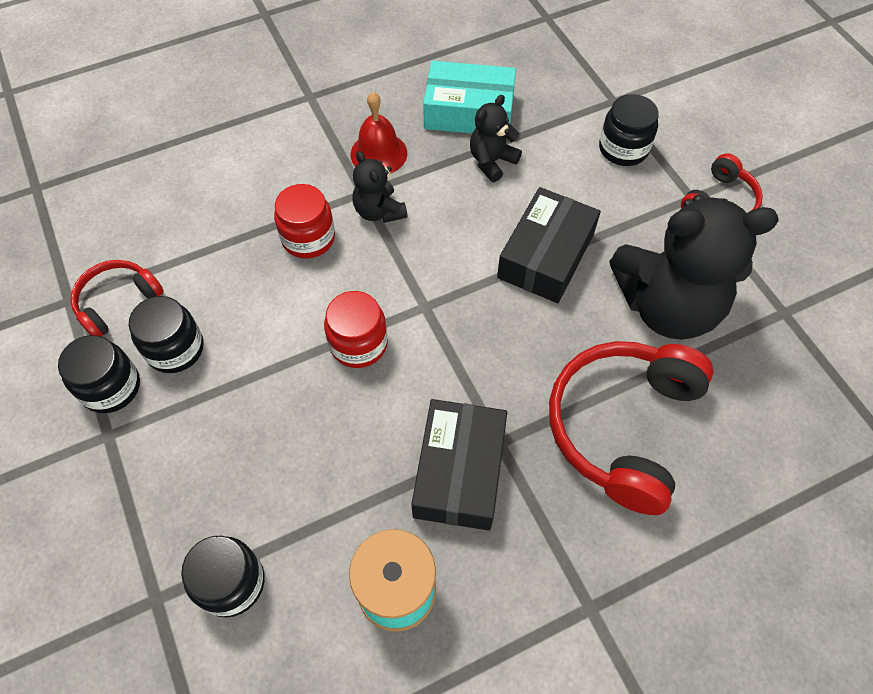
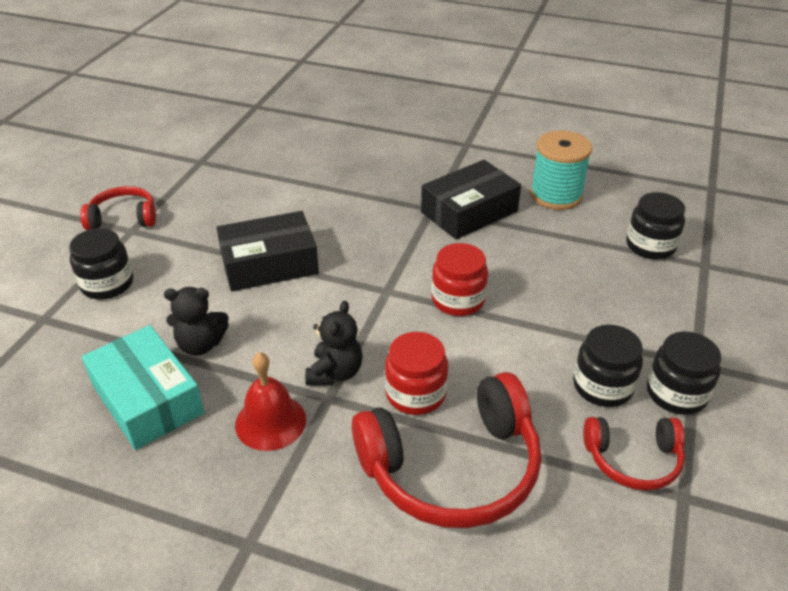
camera: 135 degrees left, 20 degrees down
(622, 426) = (358, 177): red headphones -> red headphones (452, 468)
(667, 306) = (249, 199): black teddy bear -> none

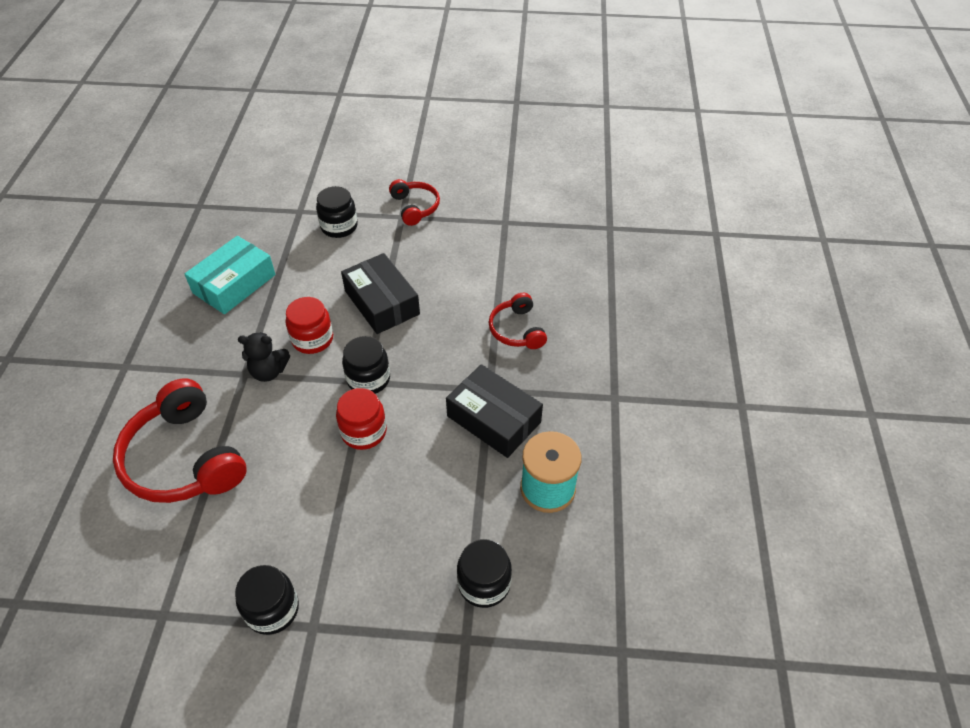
camera: 75 degrees right, 10 degrees up
(200, 344) = (287, 292): black teddy bear -> none
(270, 422) = (220, 349): red bell -> none
(415, 394) = (253, 423): red jar -> red jar (312, 339)
(602, 386) = (275, 550): black jar -> black jar (368, 379)
(633, 460) = (197, 576): red headphones -> red headphones (517, 330)

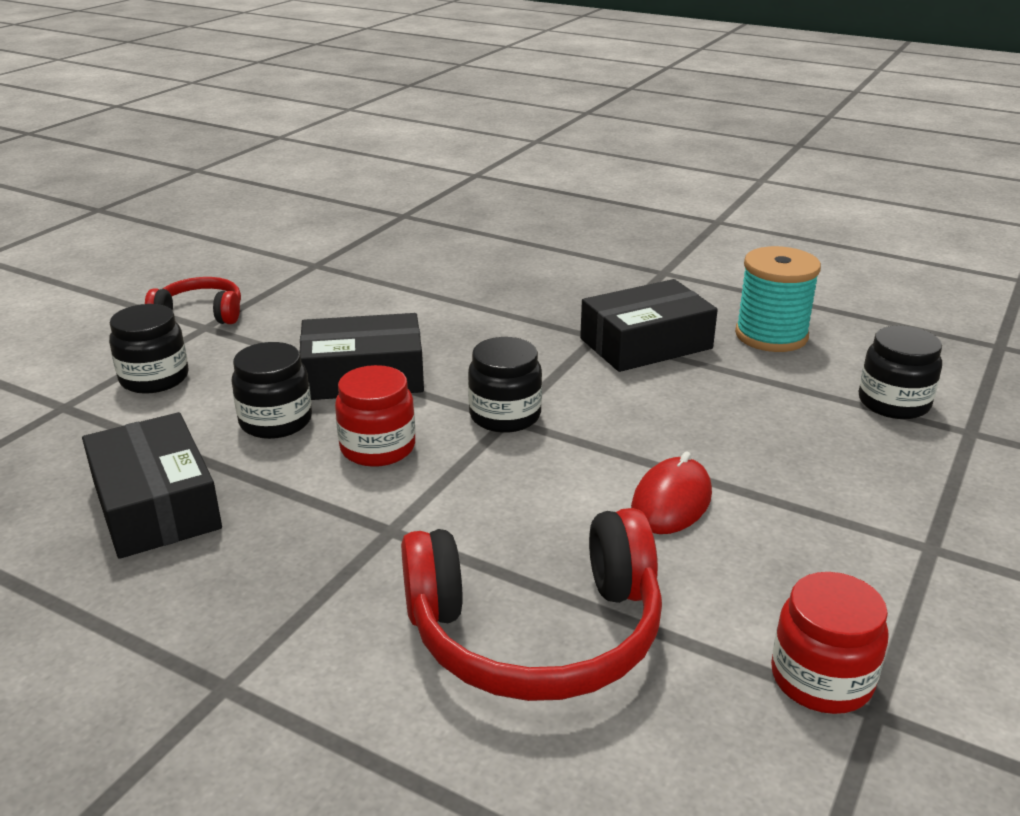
camera: 65 degrees left, 20 degrees down
(234, 284) = (156, 504): turquoise box -> black box
(269, 372) = (409, 503): black teddy bear -> none
(272, 609) = (892, 581): black jar -> black jar (276, 421)
(311, 483) = (671, 501): none -> red mouse
(364, 431) = (602, 438): red jar -> red jar (821, 679)
(517, 330) = (512, 299): red headphones -> none

